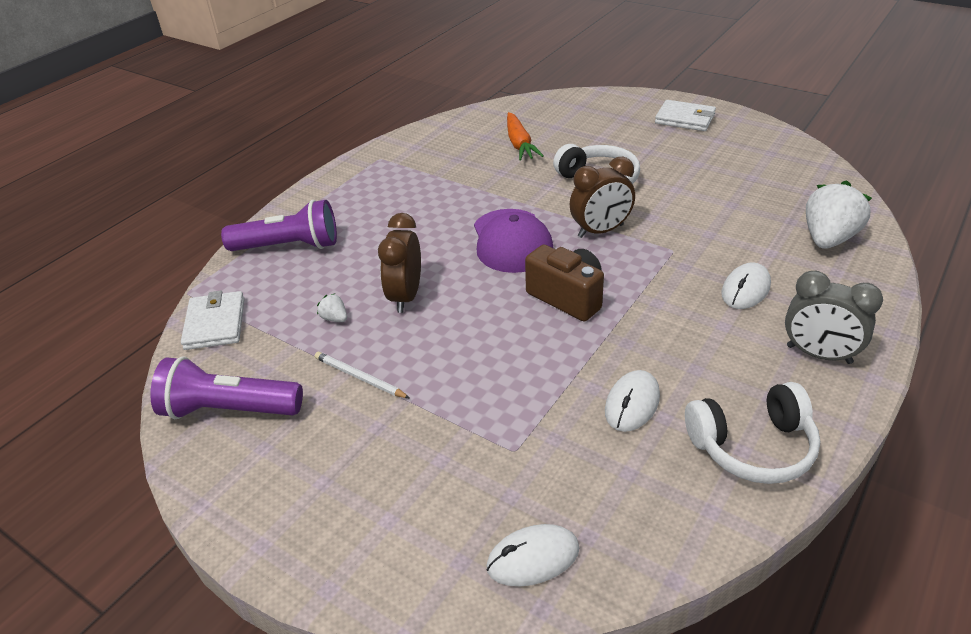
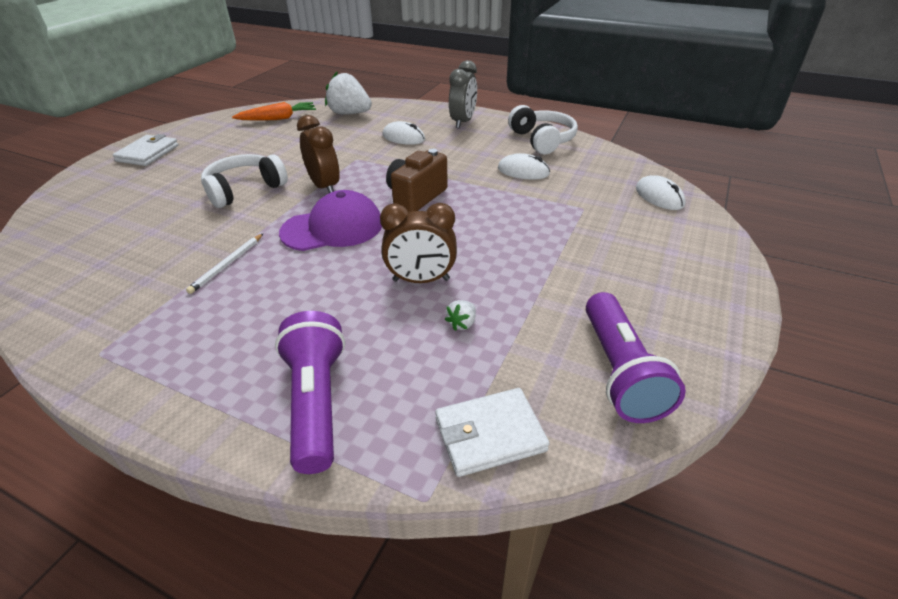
camera: 100 degrees left, 0 degrees up
(359, 377) = (541, 289): white pencil -> white pencil (227, 265)
(519, 144) = (136, 238): orange carrot -> orange carrot (278, 118)

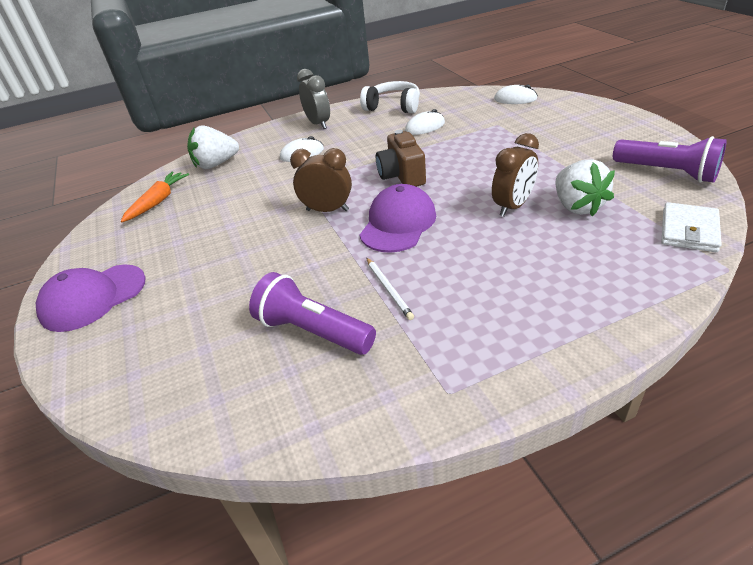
camera: 45 degrees left, 0 degrees up
(148, 153) = (93, 297): white wallet -> purple cap
(244, 190) = (270, 252): white headphones -> none
(316, 402) = (610, 287): purple flashlight -> purple flashlight (313, 331)
(462, 323) = (577, 206): white strawberry -> white strawberry, size x2.33

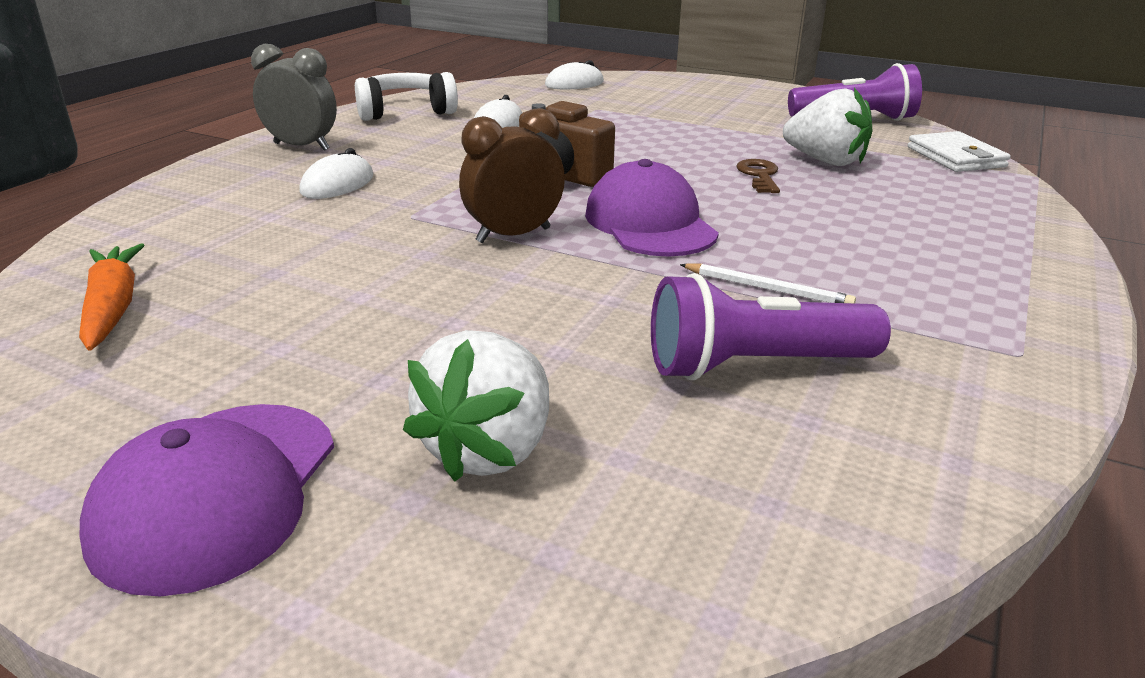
camera: 45 degrees left, 10 degrees down
(216, 164) = (167, 229): white strawberry -> white strawberry (489, 449)
(513, 206) = (759, 175): brown clock -> brown key

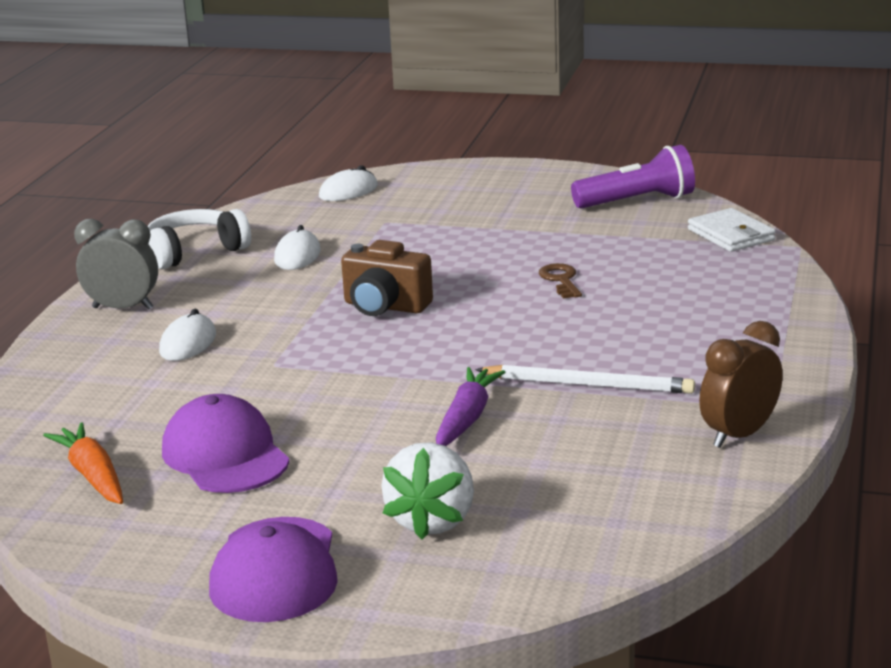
camera: 10 degrees left, 5 degrees down
(513, 235) = (372, 369): brown clock -> brown clock (739, 435)
(600, 307) = (467, 418): none -> purple carrot
(650, 223) = (480, 341): purple cap -> purple cap (225, 455)
(755, 366) = (591, 442): purple flashlight -> none
(767, 289) = (588, 384): white pencil -> white pencil, size x1.60
(825, 161) = (616, 256): white strawberry -> none

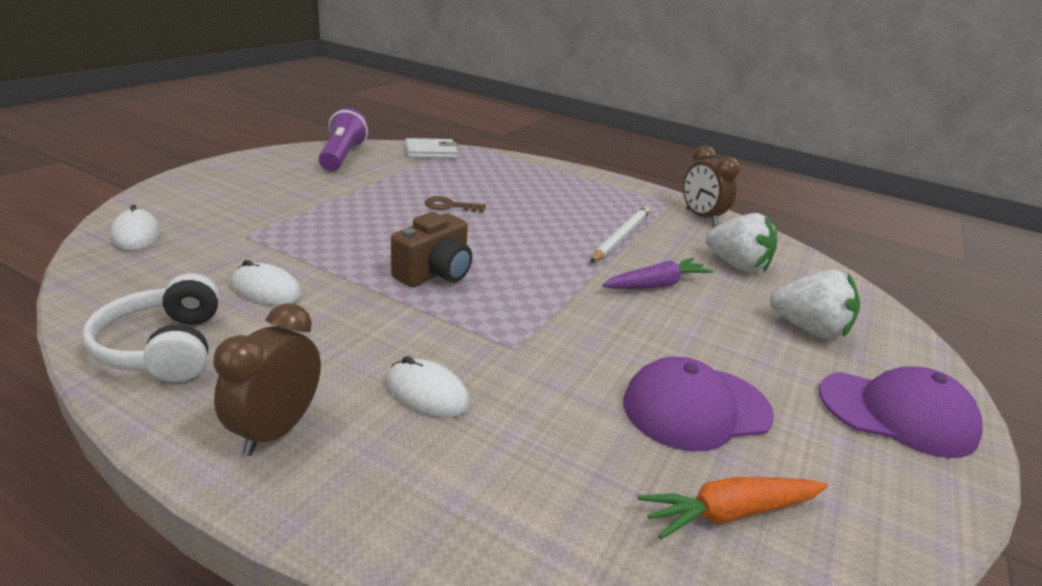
camera: 80 degrees left, 5 degrees up
(123, 308) = (276, 430): grey clock -> brown clock
(467, 418) = (656, 285): purple carrot -> purple carrot turned 120 degrees clockwise
(581, 469) = (736, 265): none -> white strawberry

